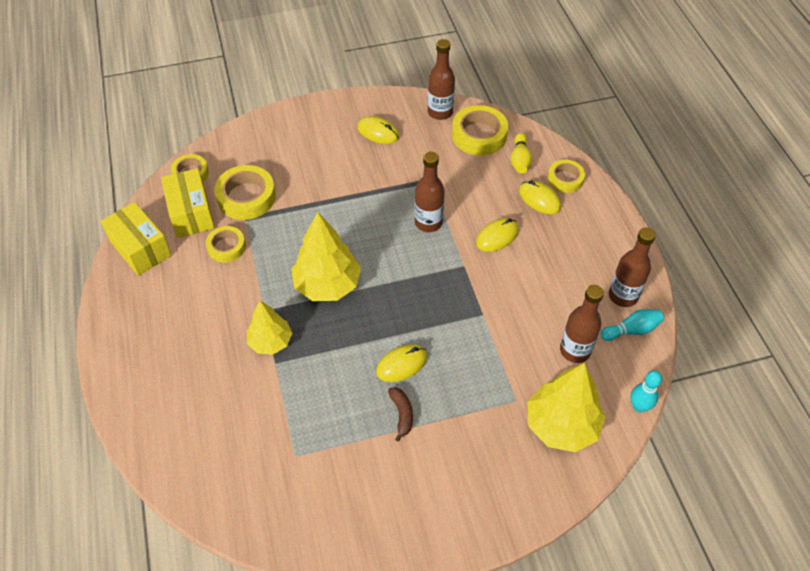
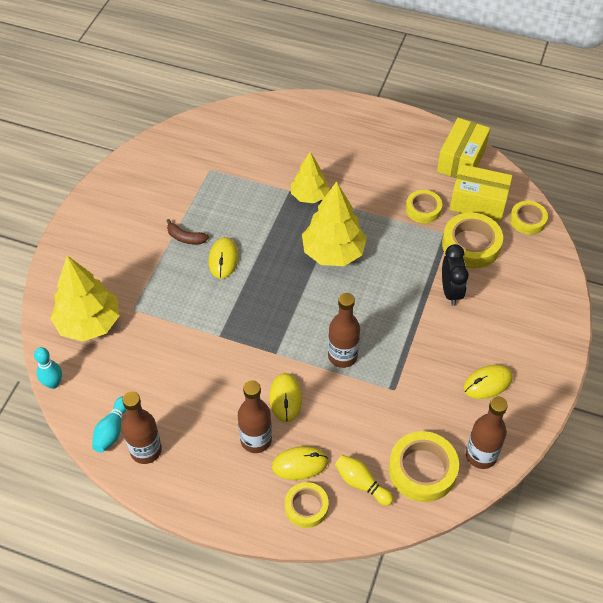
camera: 125 degrees right, 0 degrees up
(141, 248) = (461, 160): yellow box -> yellow box turned 60 degrees counterclockwise
(308, 188) = (451, 291): none -> black clock
(575, 350) = (133, 376): brown bottle -> brown bottle (256, 440)

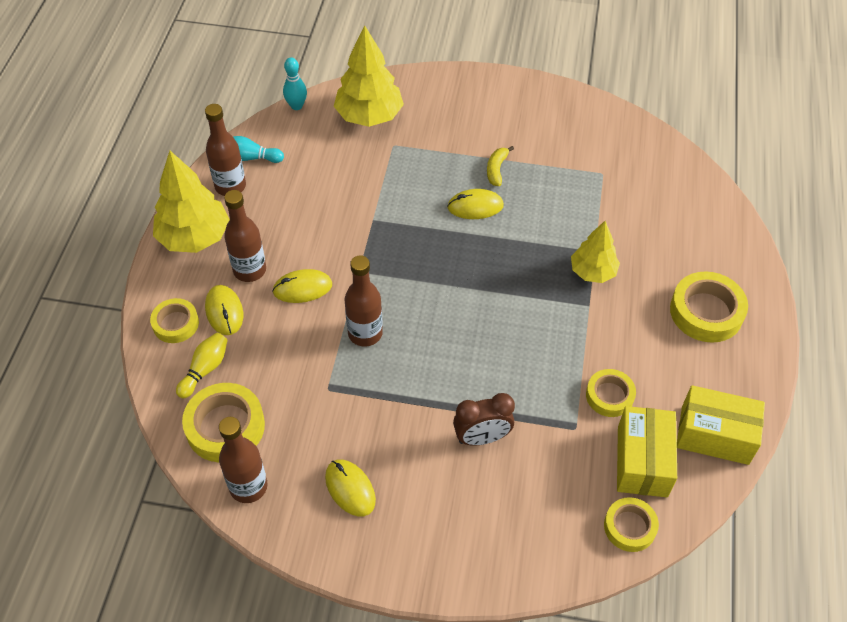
camera: 80 degrees right, 0 degrees up
(185, 238) = (496, 170): brown banana -> yellow banana
(333, 252) = (511, 306): yellow tree -> yellow tree (194, 237)
(451, 291) = (482, 438): black clock -> brown clock
(471, 245) = (565, 457): yellow tape -> yellow tape (706, 312)

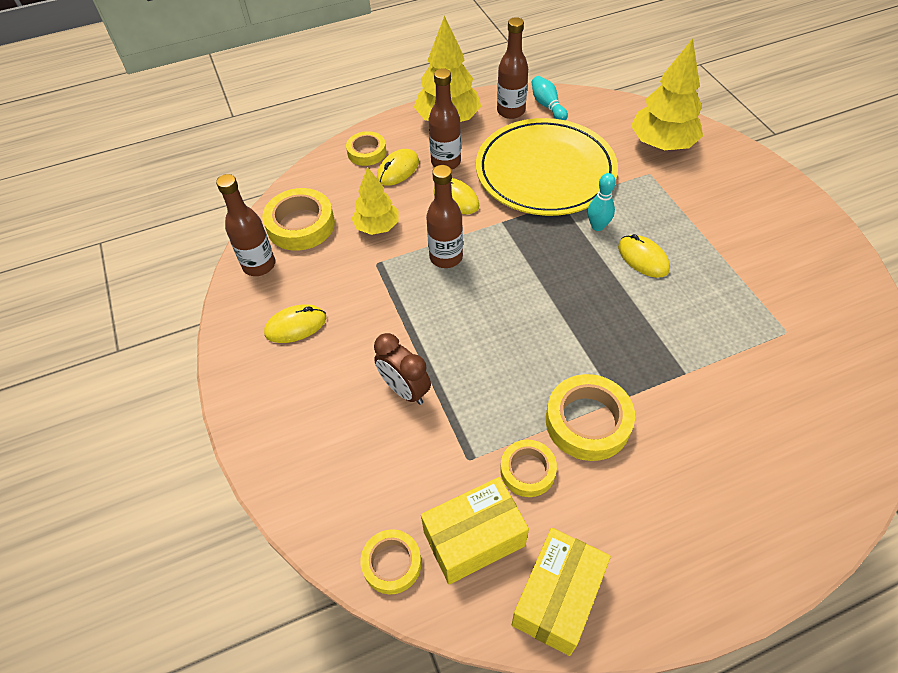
camera: 60 degrees right, 0 degrees up
(205, 369) = (340, 188): yellow bowling pin -> none
(296, 106) = (624, 101): turquoise bowling pin -> turquoise bowling pin (597, 226)
(328, 208) = (545, 171): none -> yellow plate
(350, 489) = (296, 326): yellow mouse -> yellow mouse turned 45 degrees clockwise
(496, 170) = (699, 251): yellow banana -> none
(593, 272) = (659, 384): yellow tree -> yellow tree (377, 227)
(706, 312) = (708, 513): yellow tape -> yellow tape (587, 422)
(714, 435) = (557, 597): yellow box -> yellow box turned 45 degrees clockwise

